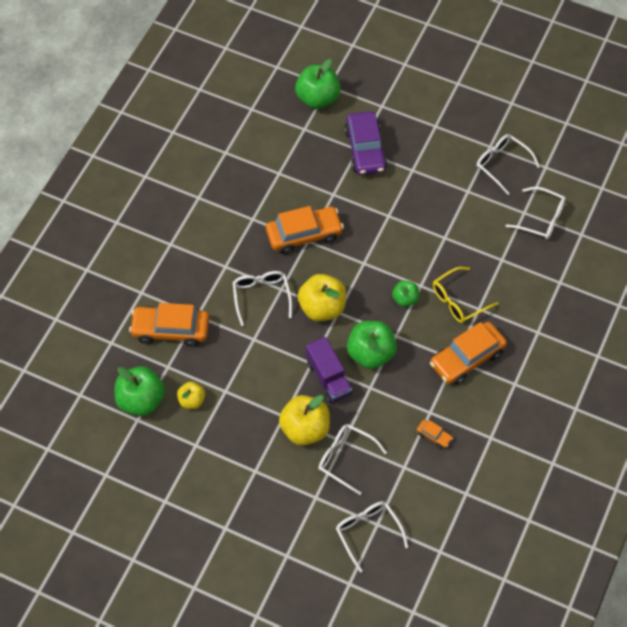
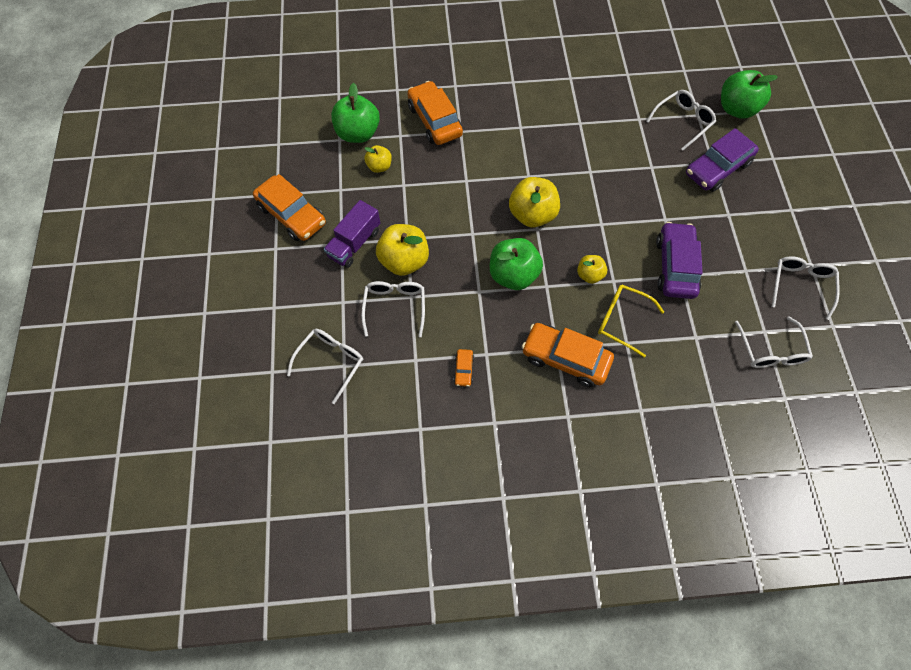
camera: 60 degrees right, 5 degrees up
(261, 296) = (510, 165): white glasses -> white glasses (683, 122)
(304, 234) = (594, 166): orange car -> orange car (292, 215)
(328, 378) = (466, 254): purple truck -> purple truck (354, 243)
(405, 299) = (589, 275): green apple -> yellow apple
(435, 235) = (675, 266): none -> purple car

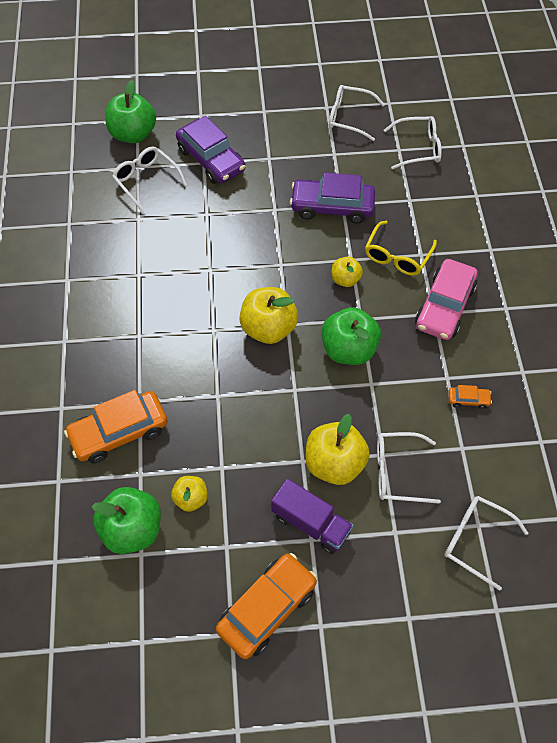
camera: 90 degrees left, 5 degrees down
(565, 359) = (444, 306): orange car -> pink car

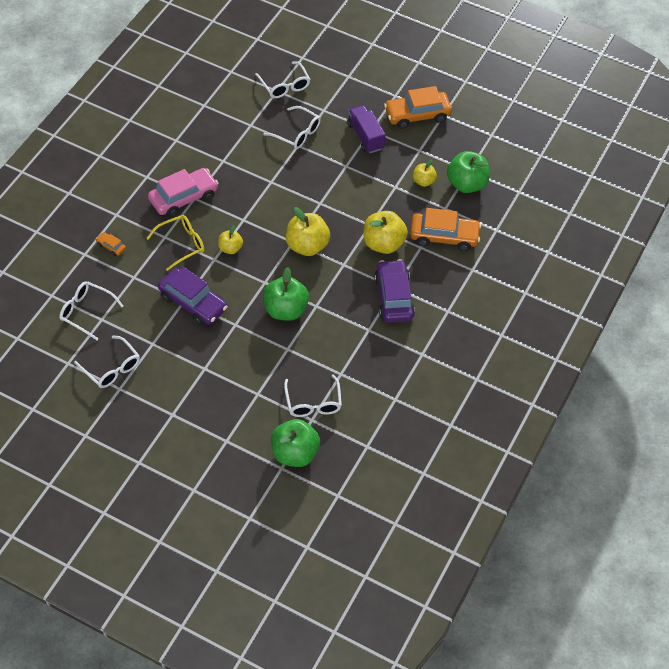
camera: 150 degrees left, 5 degrees down
(211, 159) = (249, 393): purple car -> purple car (393, 297)
(334, 463) = (329, 155): yellow apple -> yellow apple (383, 244)
(348, 349) = (267, 206): green apple -> green apple (285, 310)
(468, 399) = (222, 144): orange car -> orange car (111, 246)

